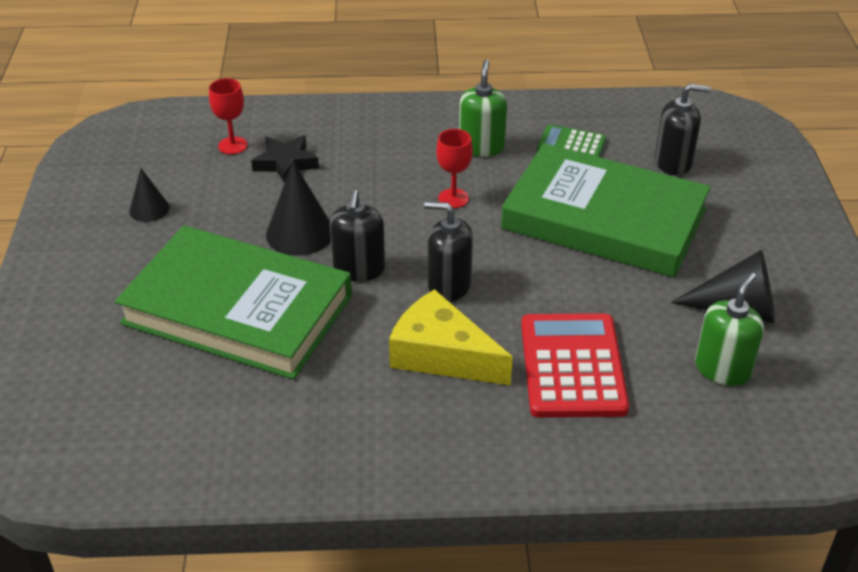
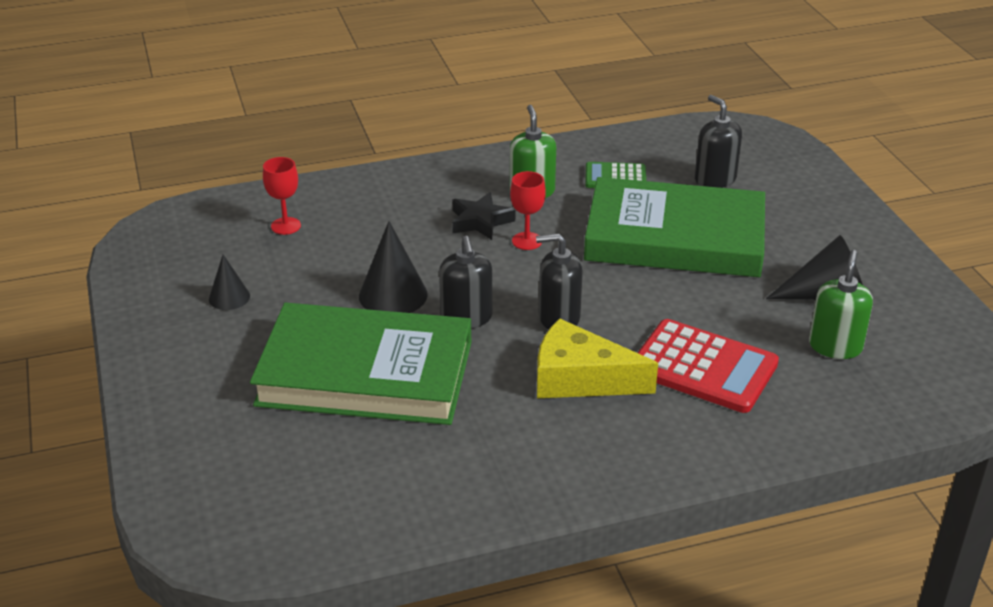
camera: 15 degrees left, 5 degrees down
(286, 163) = (348, 234): black star -> black star (480, 221)
(572, 366) = (703, 367): red calculator -> red calculator turned 135 degrees clockwise
(673, 162) = (715, 179): black soap dispenser -> black soap dispenser turned 105 degrees counterclockwise

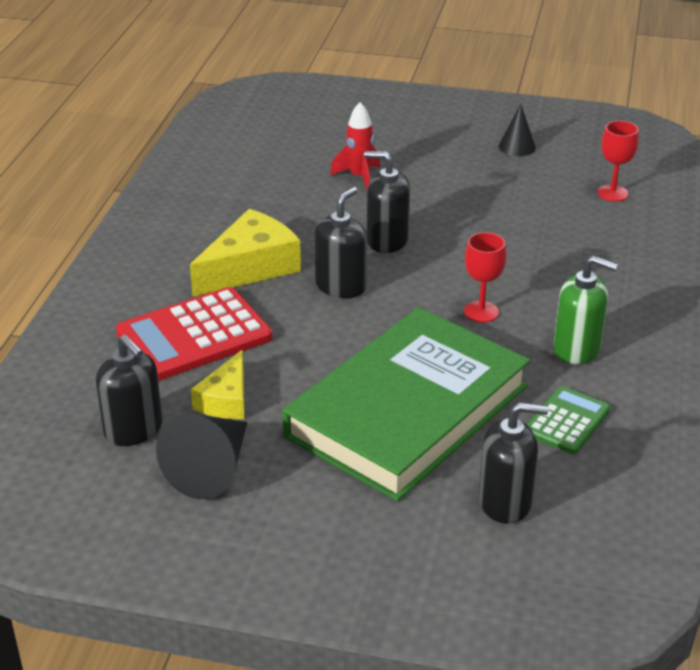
camera: 120 degrees right, 0 degrees up
(365, 373) = (359, 177): green book -> red rocket
(393, 295) = (454, 216): black cone -> none
(480, 221) = (540, 296): black star -> none
(755, 318) = (226, 400): none -> yellow cheese
(835, 346) = (133, 430): green soap dispenser -> black soap dispenser

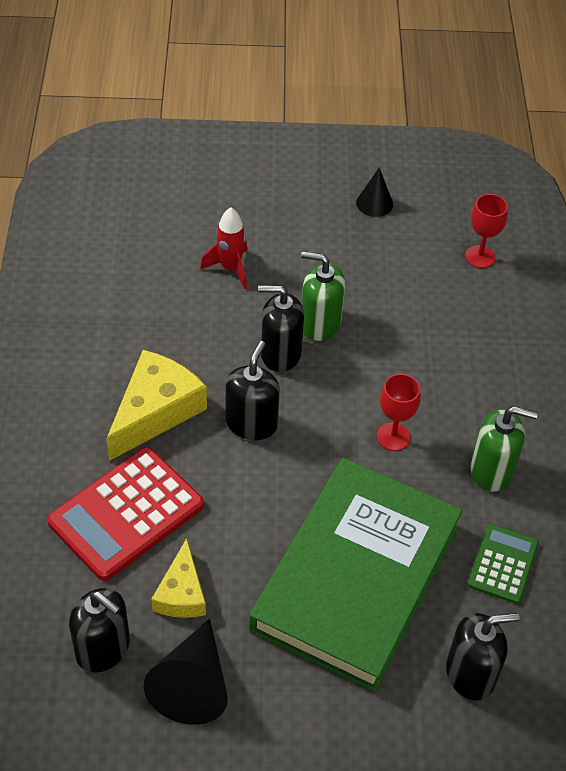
camera: 15 degrees left, 15 degrees up
(434, 223) = (320, 323): none -> green soap dispenser

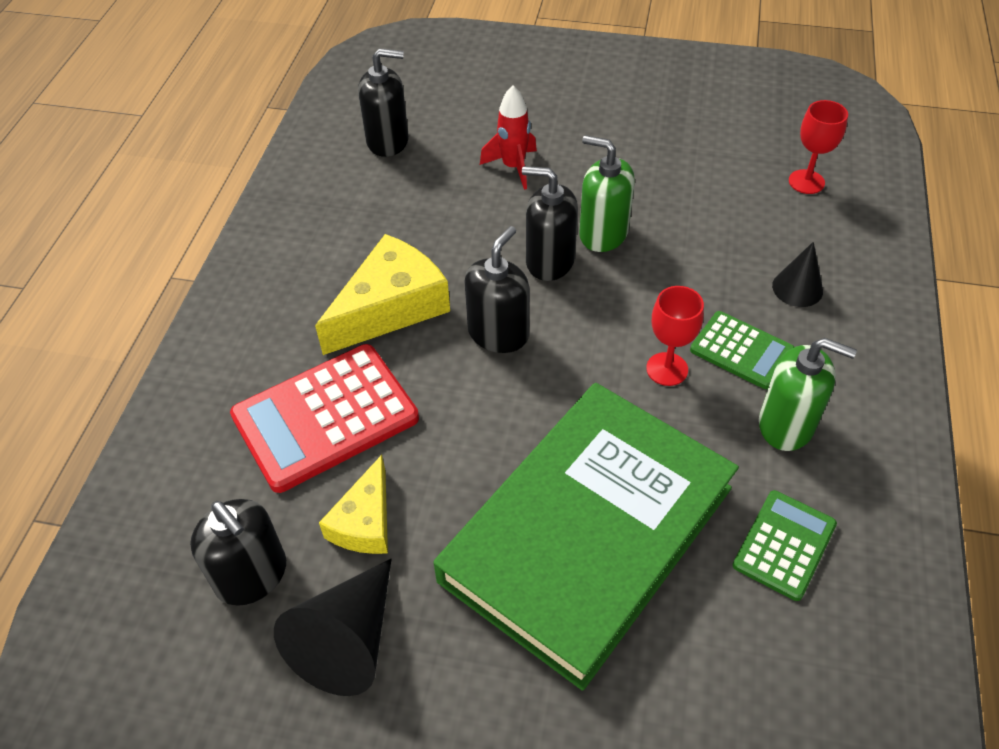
camera: 15 degrees right, 0 degrees up
(374, 203) = (691, 117): black cone -> black cone (797, 288)
(449, 413) = (741, 350): none -> green calculator
(470, 674) = (718, 688): black soap dispenser -> black soap dispenser (388, 141)

